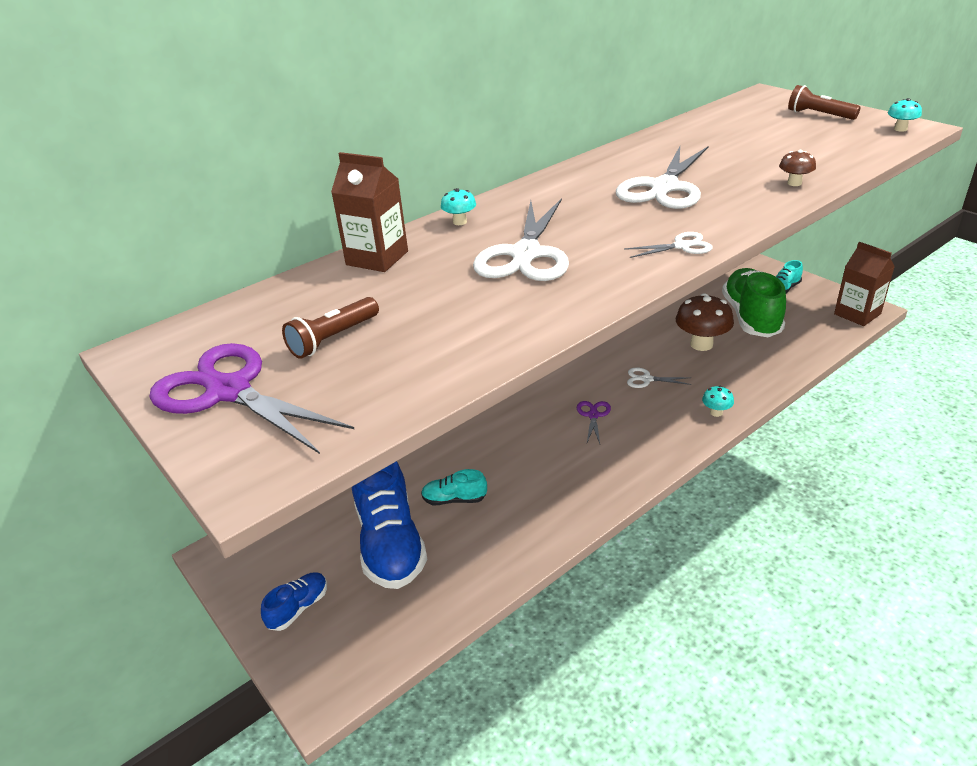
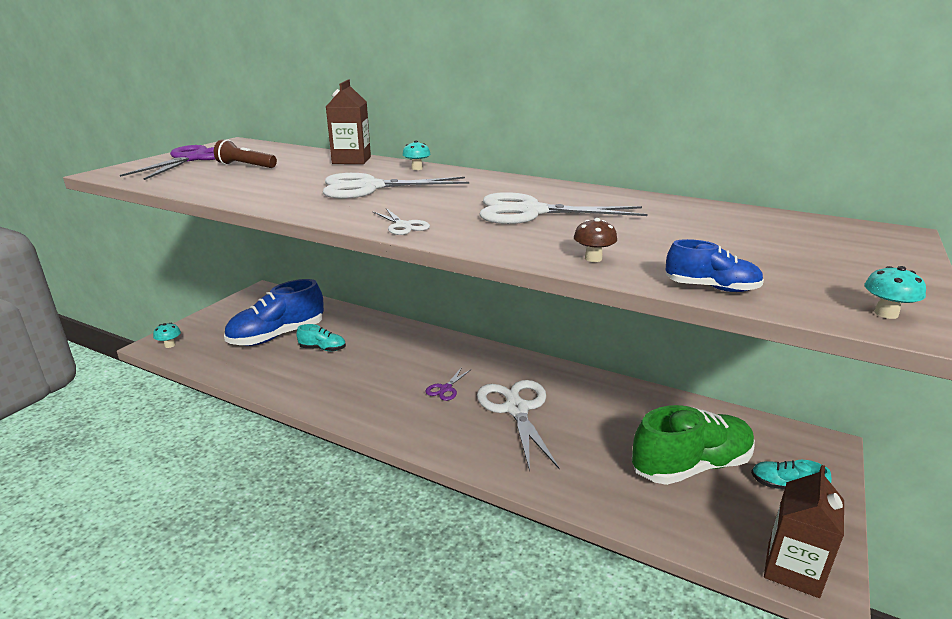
camera: 65 degrees right, 10 degrees down
(298, 608) = (220, 322): blue shoe -> blue shoe (711, 288)
(454, 499) = (323, 349): turquoise shoe -> turquoise shoe turned 120 degrees clockwise
(593, 415) = (445, 389): purple scissors -> purple scissors turned 135 degrees clockwise
(646, 379) = (516, 409): white scissors -> white scissors, size x2.14
(701, 344) = (603, 435): brown mushroom -> none
(716, 412) = (485, 459): turquoise mushroom -> turquoise mushroom (170, 345)
(819, 115) = (858, 263): brown flashlight -> none

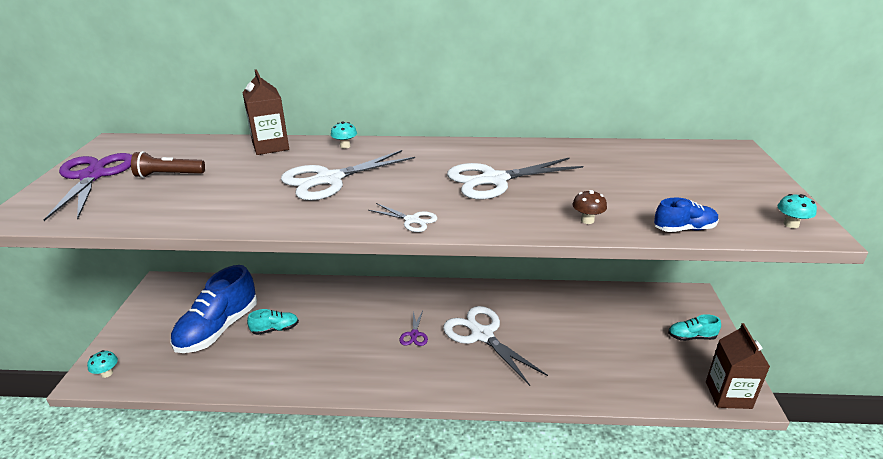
camera: 25 degrees left, 5 degrees up
(690, 466) = (628, 341): green shoe -> none

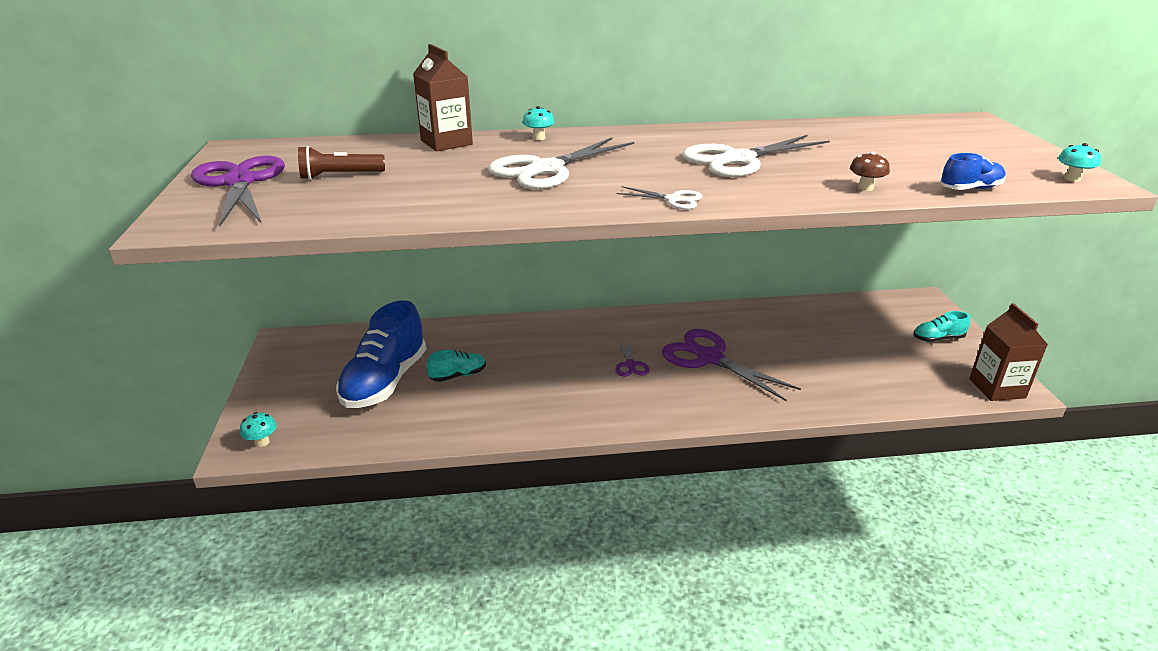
camera: 10 degrees left, 0 degrees up
(482, 335) = (709, 358): white scissors -> purple scissors

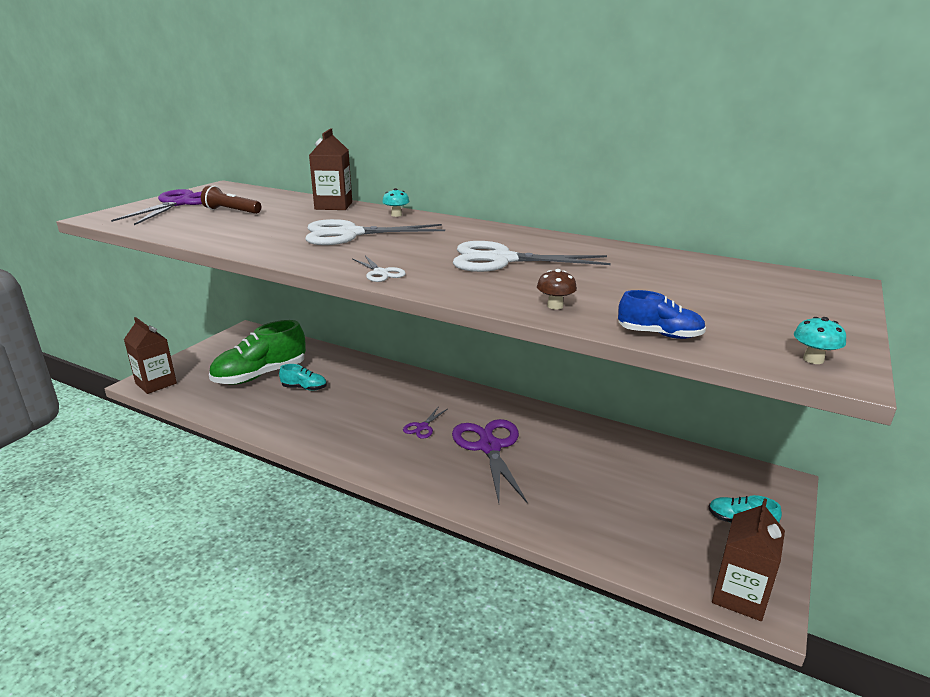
camera: 35 degrees right, 5 degrees down
(262, 442) = (156, 383): turquoise mushroom -> brown carton
(385, 381) = (260, 375): blue shoe -> green shoe

